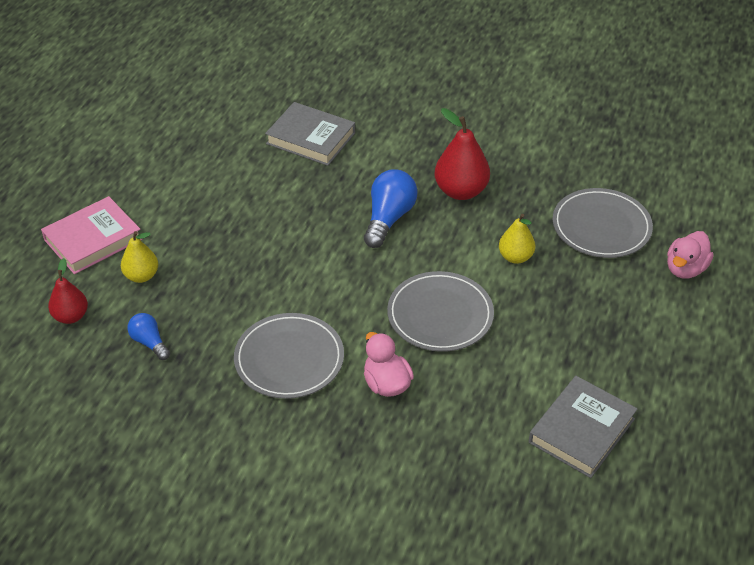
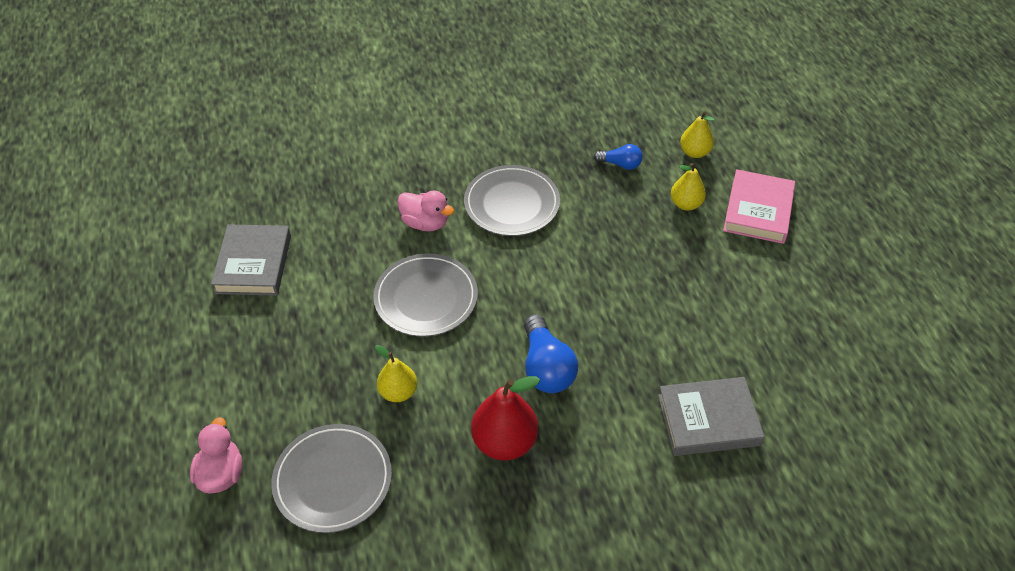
camera: 145 degrees right, 5 degrees up
(71, 316) = (694, 152): red pear -> yellow pear

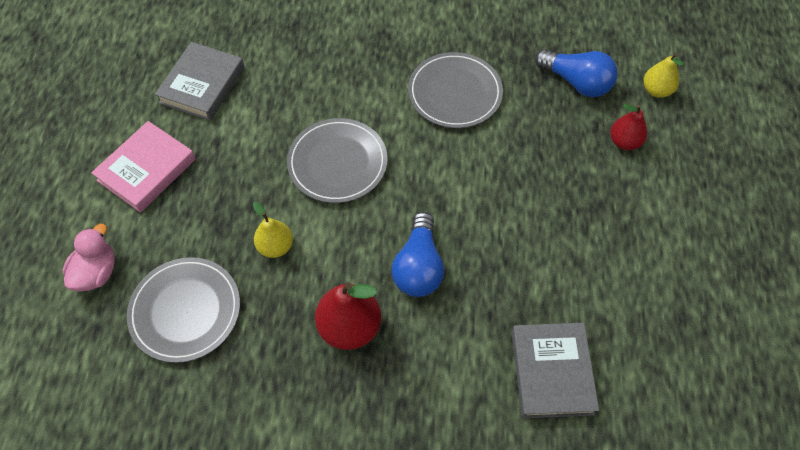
camera: 20 degrees right, 10 degrees up
(425, 223) = (367, 89): pink duck -> none
(620, 164) = (576, 82): blue light bulb -> blue light bulb, size x1.72
(685, 204) = (624, 142): yellow pear -> red pear
(708, 420) = (551, 372): grey book -> grey book turned 75 degrees clockwise
(758, 211) = (696, 170): pink book -> pink book (147, 170)

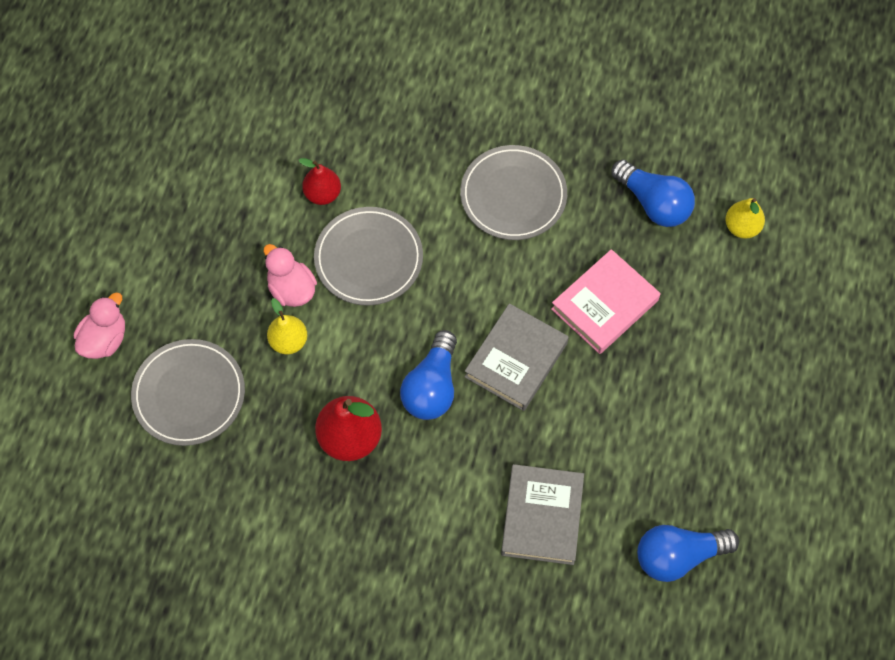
camera: 10 degrees right, 5 degrees up
(147, 170) = (165, 234): pink book -> pink book (605, 305)
(202, 85) = (236, 142): grey book -> grey book (516, 360)
(271, 200) = (291, 289): none -> pink duck
(624, 142) = (687, 283): red pear -> red pear (322, 194)
(692, 388) = (678, 556): none -> blue light bulb

